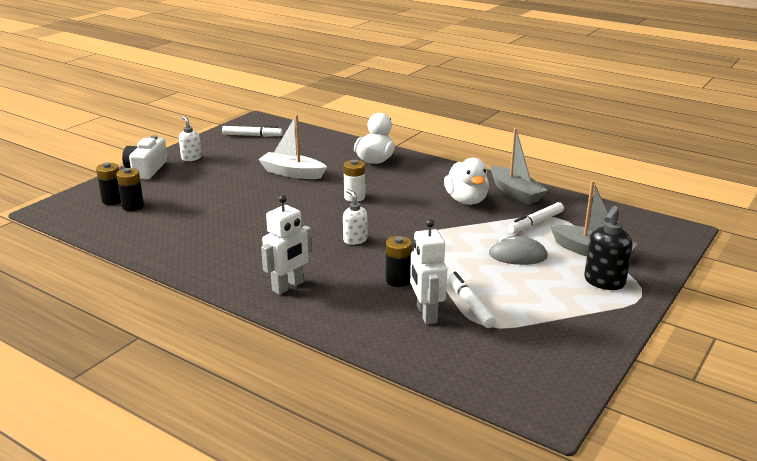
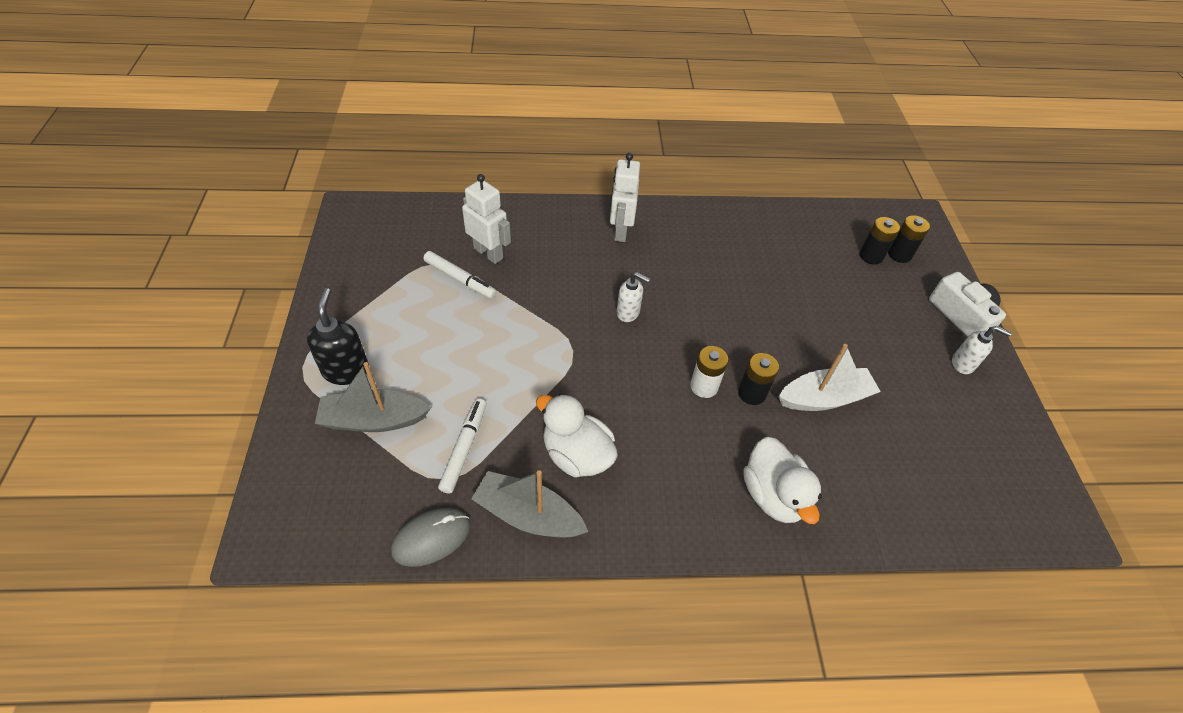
camera: 140 degrees right, 25 degrees up
(252, 135) = (994, 466): white marker -> none
(398, 280) = (541, 279): black battery -> black battery (751, 393)
(517, 255) = (454, 370): grey mouse -> grey mouse (431, 538)

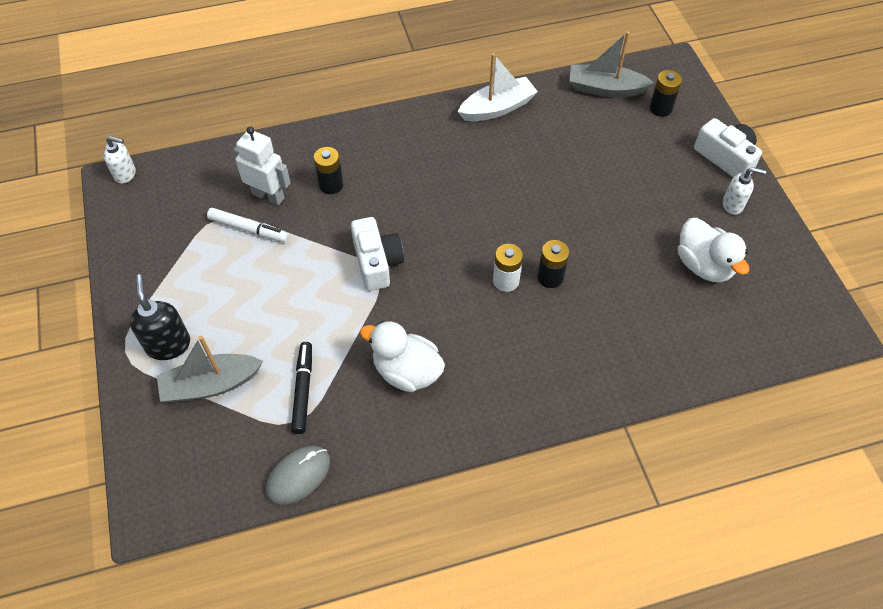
camera: 10 degrees left, 5 degrees up
(464, 448) = (303, 390): white marker -> black marker
(528, 515) = (378, 435): grey boat -> grey boat (605, 89)
(576, 338) = (377, 262): none -> white camera
(620, 231) = (391, 143): white robot -> none
(628, 313) = (419, 226): white soap dispenser -> white soap dispenser (125, 174)
(773, 495) = (587, 365): white duck -> white duck (703, 265)
(824, 398) = (615, 266): white boat -> white boat (497, 108)
(871, 256) = (634, 116): black battery -> black battery (331, 185)

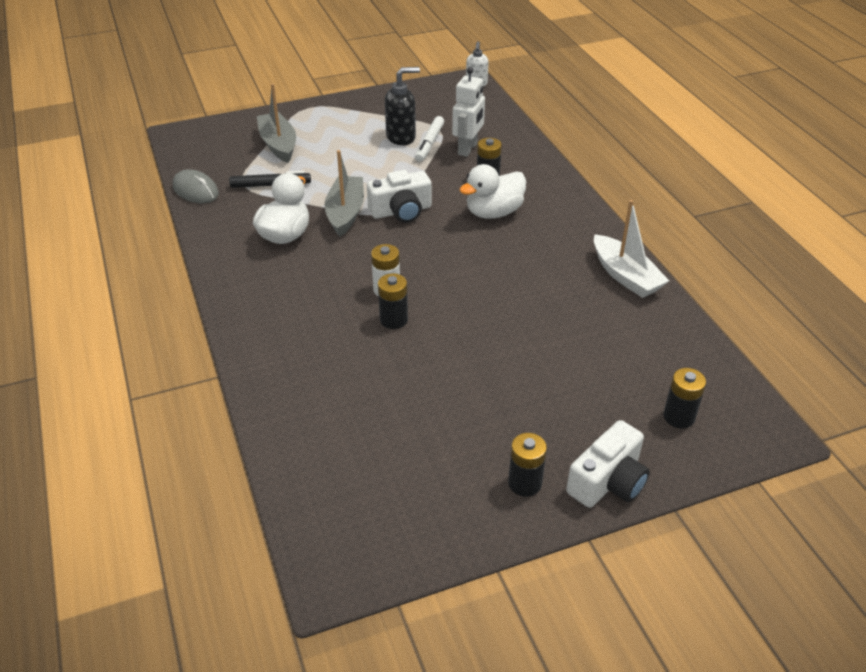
camera: 85 degrees right, 15 degrees down
(168, 344) = (314, 123): black soap dispenser -> black soap dispenser (401, 137)
(605, 89) = (694, 364): grey boat -> grey boat (345, 213)
(703, 265) = (422, 447): white duck -> white duck (493, 212)
(733, 205) = (525, 483): white soap dispenser -> black battery

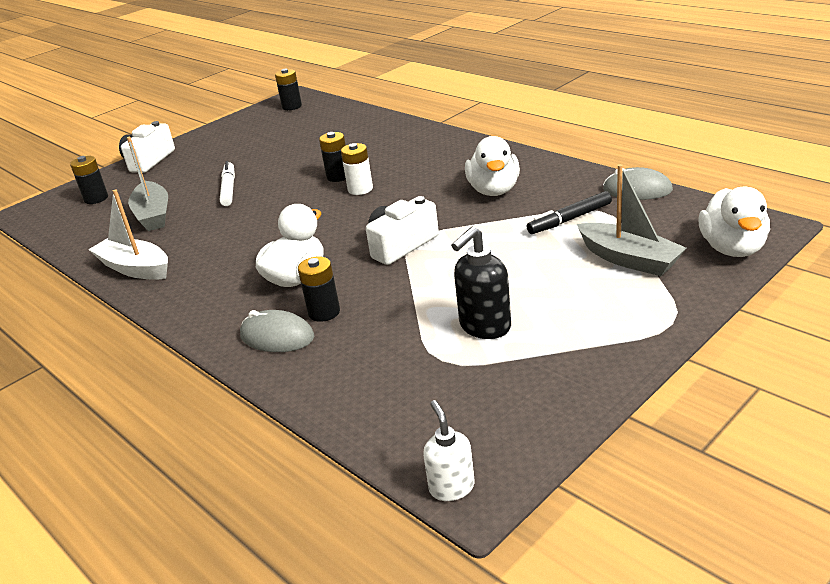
camera: 160 degrees right, 10 degrees down
(218, 130) = (732, 248): none -> white duck
(345, 213) = (458, 224): grey boat -> grey boat (153, 215)
(429, 143) = (436, 332): white marker -> white marker (228, 189)
(468, 149) = (376, 344): white robot -> none
(525, 174) = (277, 336): none -> grey mouse
(525, 483) = (202, 146): black battery -> black battery (292, 106)

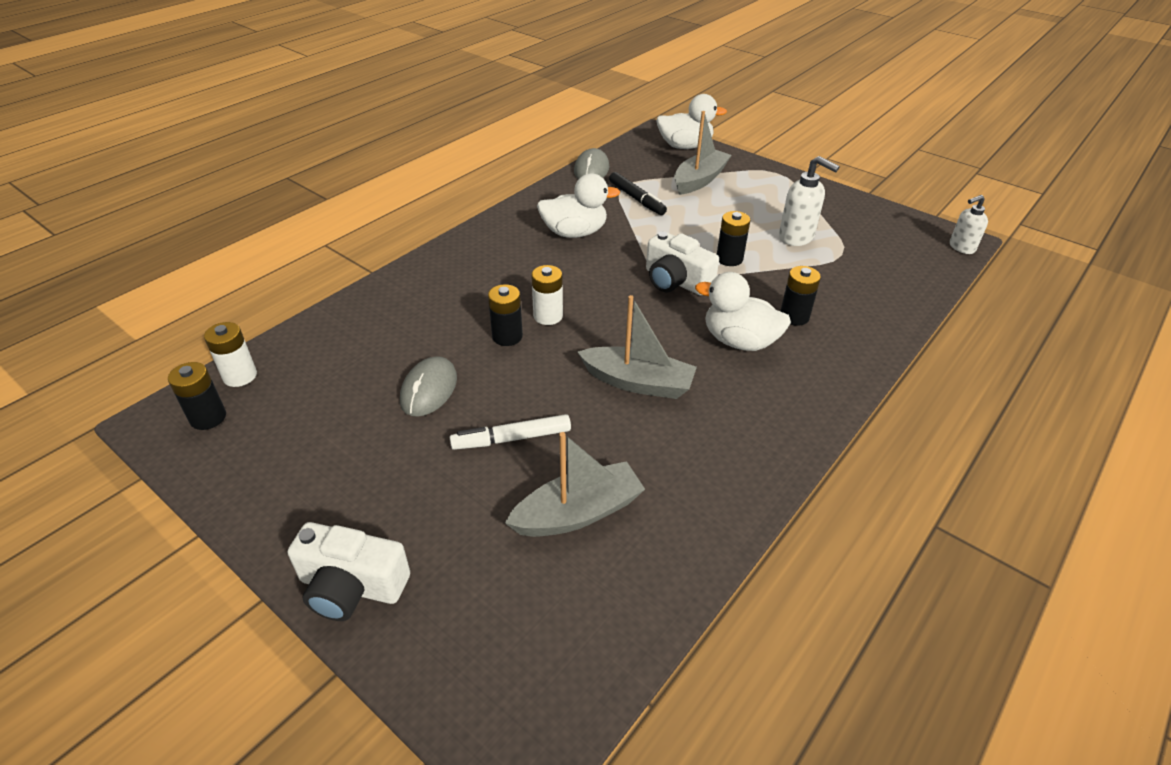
camera: 100 degrees left, 10 degrees up
(96, 198) = (496, 627): black battery -> black battery (729, 259)
(135, 268) = (729, 489): white boat -> none
(263, 230) = (638, 382): none -> grey boat
(277, 336) = (837, 340): grey mouse -> grey mouse (429, 390)
(326, 106) = (240, 376): none -> white battery
(484, 327) = (796, 237): black soap dispenser -> white soap dispenser

